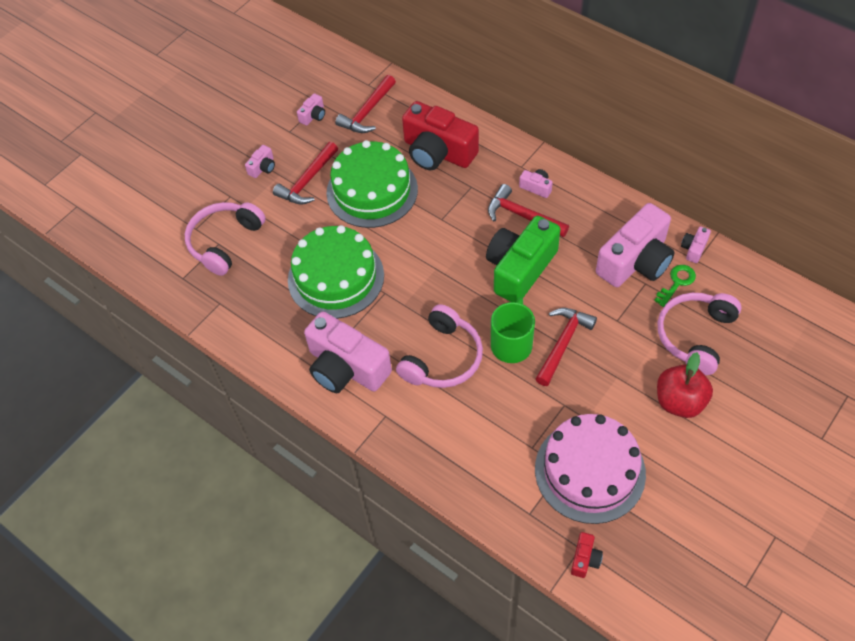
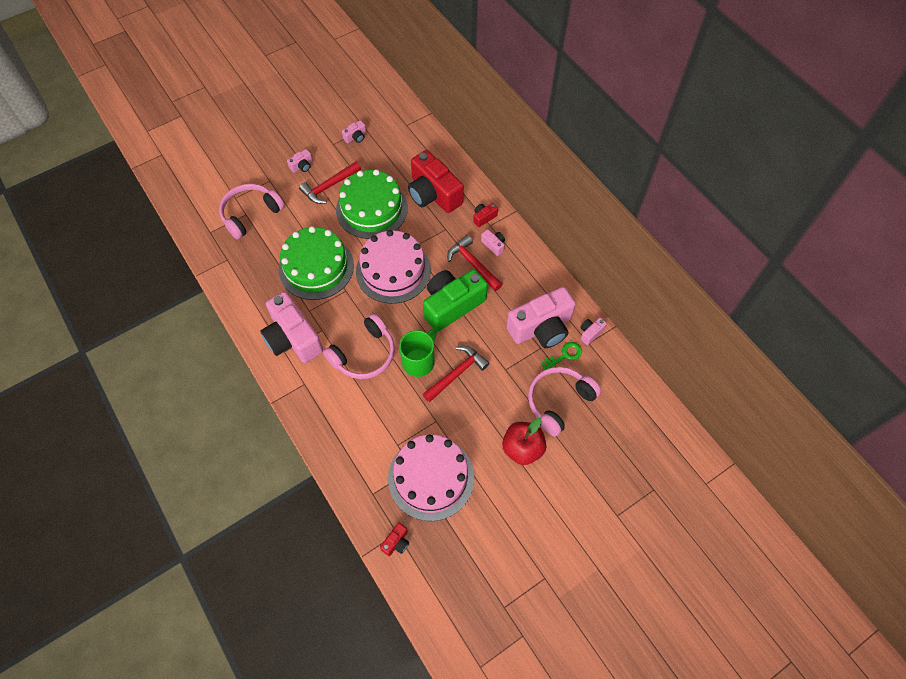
camera: 15 degrees right, 5 degrees up
(367, 112) = (396, 146): red hammer -> none
(431, 252) = (393, 271): none -> pink cake
(510, 160) = (484, 217): none -> red camera

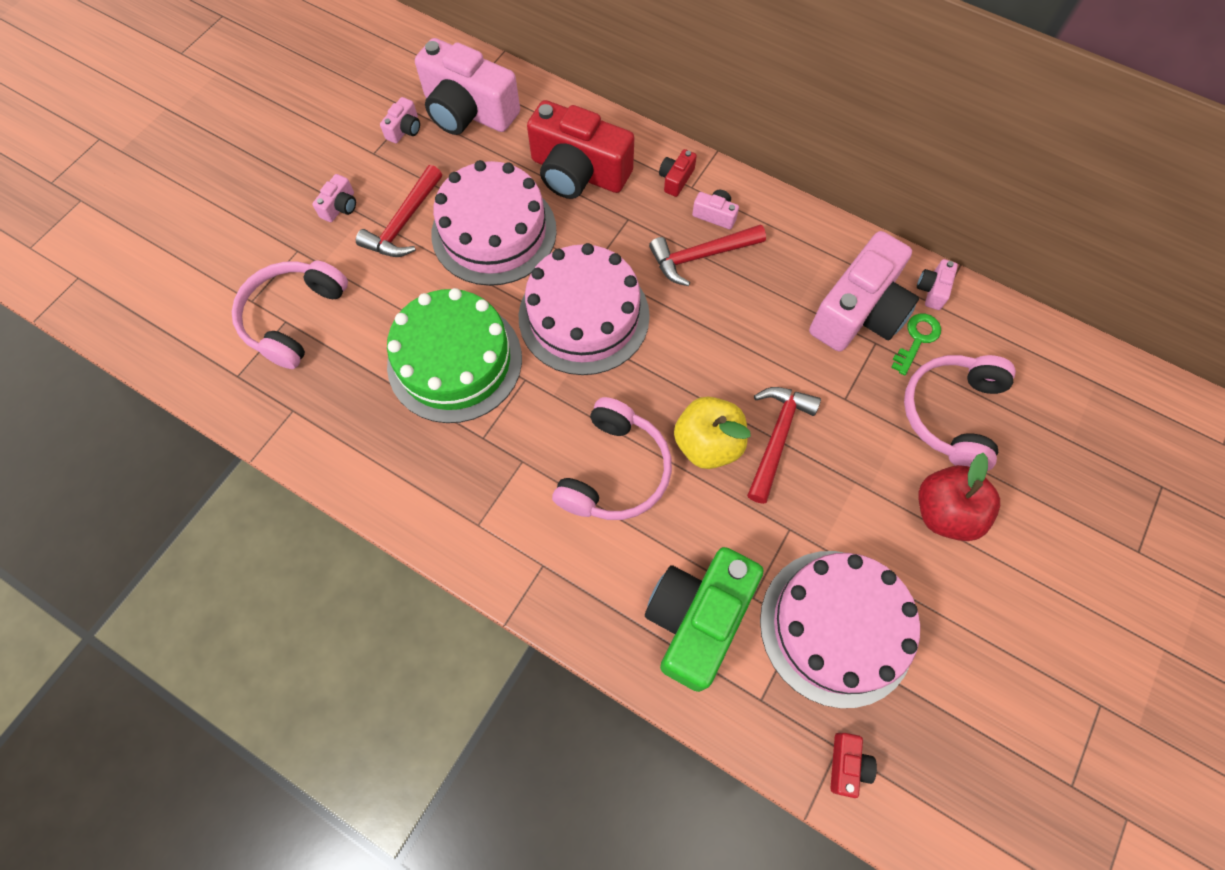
camera: 25 degrees left, 5 degrees up
(293, 338) = (481, 496): pink camera -> pink camera (468, 111)
(372, 209) = (494, 232): green cake -> pink cake
(419, 361) = (707, 444): green mug -> yellow apple
(452, 305) = (706, 332): green camera -> green camera (697, 619)
(473, 264) = (701, 256): red hammer -> red hammer turned 45 degrees counterclockwise

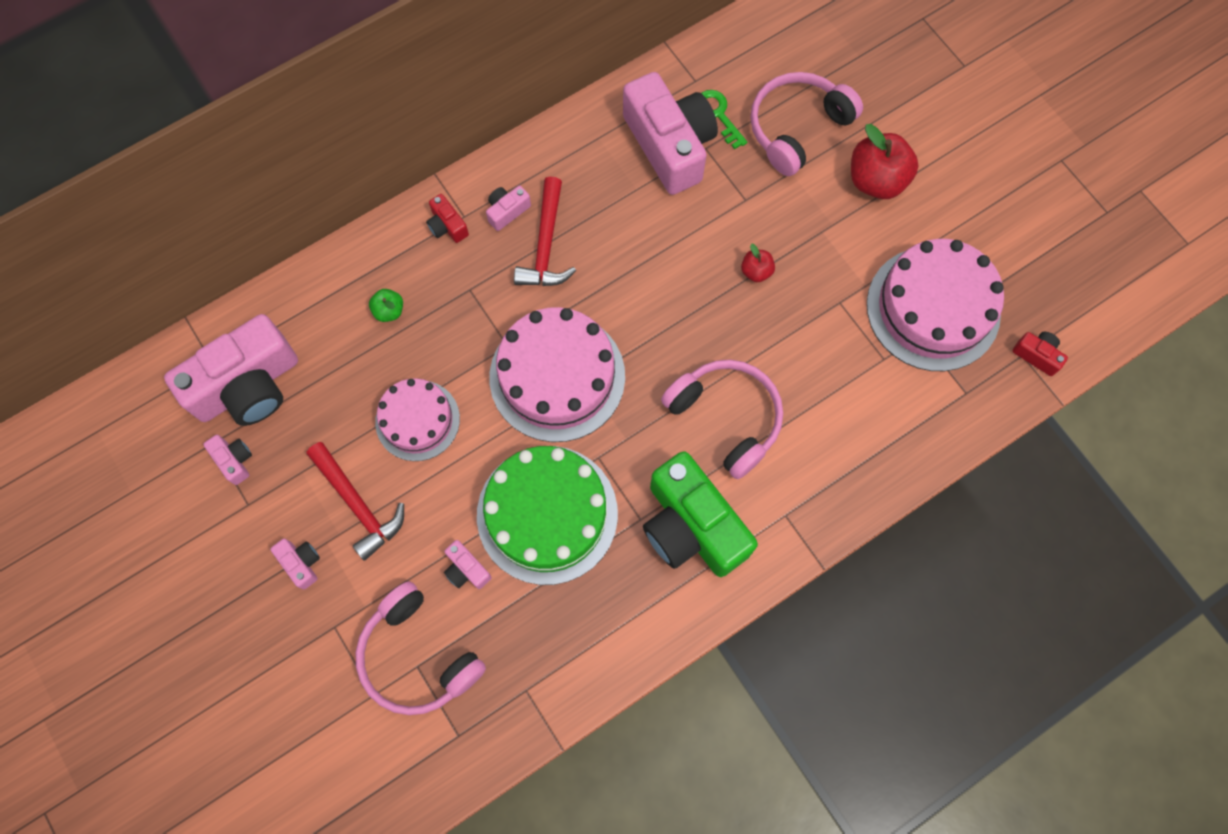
camera: 65 degrees left, 5 degrees up
(494, 232) = (417, 420): pink cake -> pink cake, size x0.61
(578, 172) = (389, 311): red camera -> green apple
(697, 619) = (883, 410): green camera -> green camera (691, 526)
(707, 444) = (736, 329): yellow apple -> none
(777, 438) = (756, 271): red hammer -> red apple
(932, 290) = (677, 77): pink camera -> pink camera (466, 569)
(951, 414) = (797, 128): pink headphones -> pink headphones turned 90 degrees clockwise

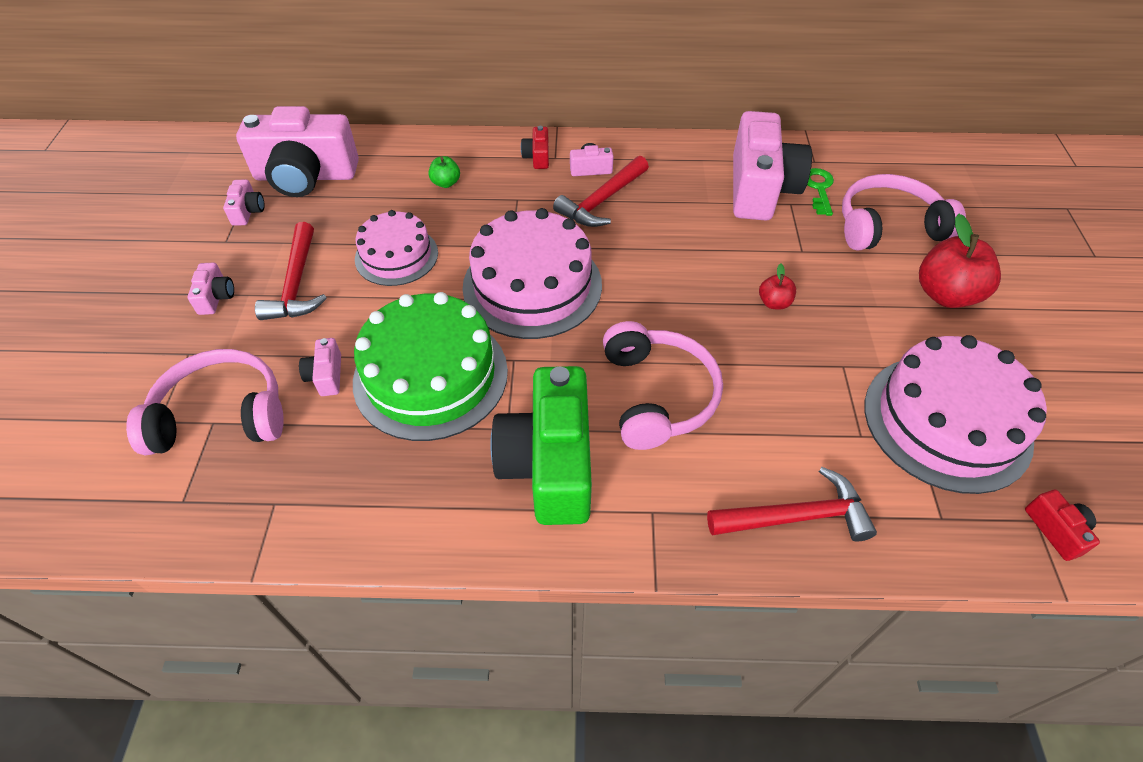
camera: 35 degrees right, 20 degrees down
(417, 656) = (221, 415): pink headphones -> pink headphones turned 90 degrees clockwise
(878, 455) = (796, 517): none -> red hammer

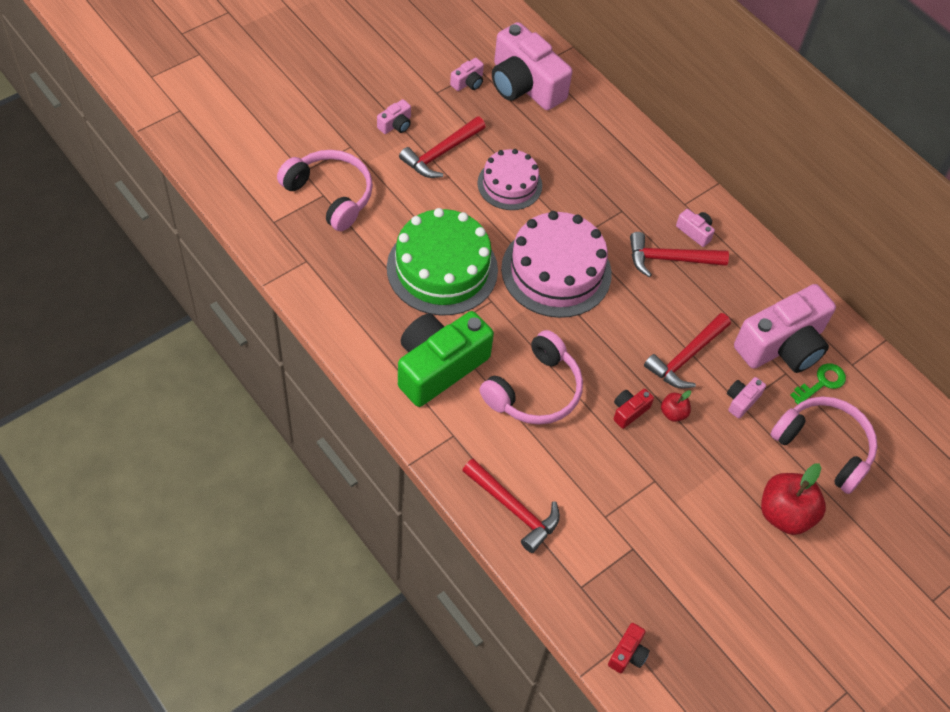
camera: 45 degrees right, 5 degrees up
(326, 376) = (396, 220): pink camera -> pink camera (741, 401)
(446, 183) = (595, 162): green apple -> none
(537, 157) = (674, 193): red camera -> red camera (629, 411)
(718, 255) = (686, 357): none -> red hammer
(946, 422) = (661, 560): pink cake -> none

